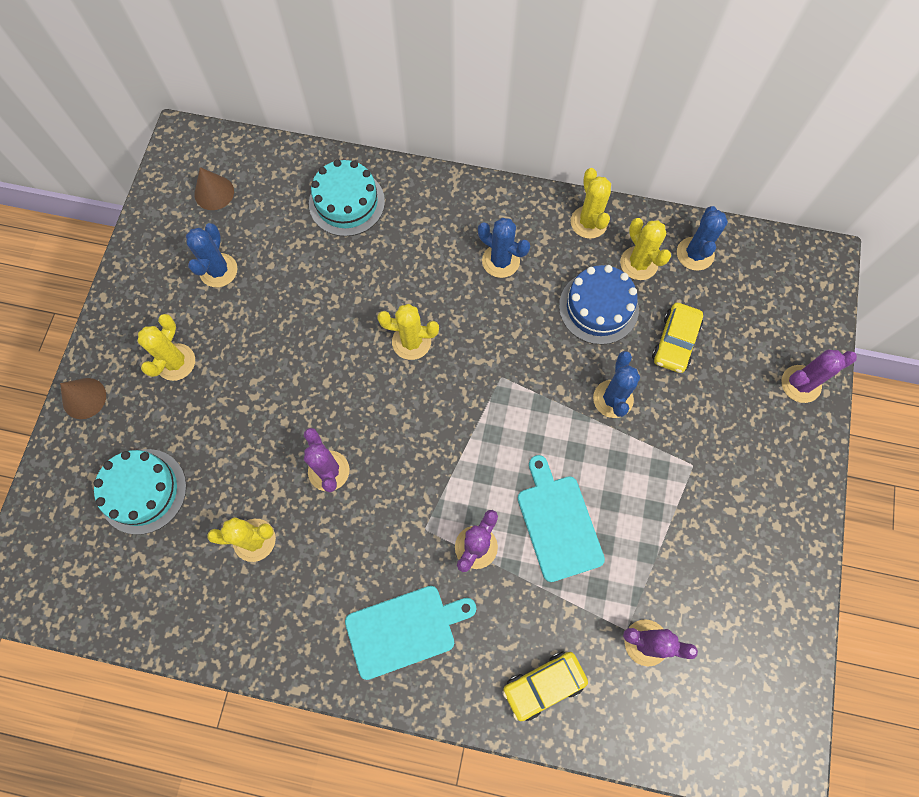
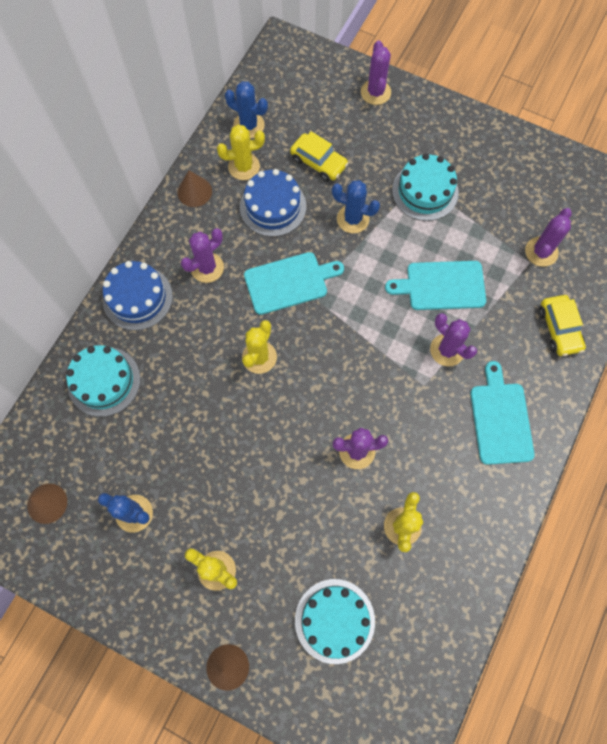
camera: 75 degrees left, 0 degrees up
(446, 205) = (137, 298): none -> blue cake
(500, 261) = (207, 268): blue cactus -> purple cactus
(509, 349) = (289, 282): none -> turquoise cutting board
(589, 222) = (194, 191): yellow cactus -> brown cone
(681, 475) = (425, 191): none -> turquoise cake

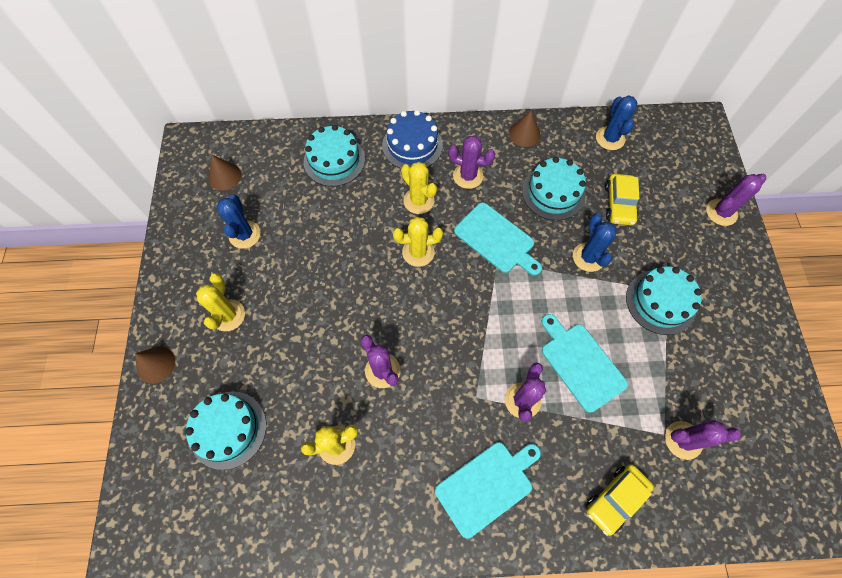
camera: 60 degrees right, 5 degrees down
(244, 167) = (571, 154): yellow cactus -> yellow cactus (418, 201)
(273, 206) = (553, 192): blue cake -> turquoise cake

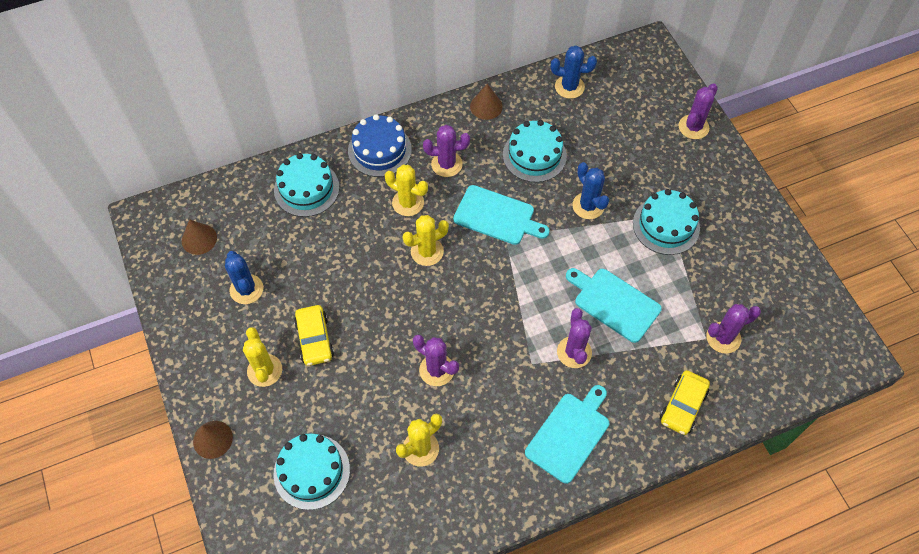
camera: 20 degrees left, 5 degrees down
(610, 138) = (569, 87): blue cactus -> blue cactus turned 60 degrees counterclockwise
(619, 204) = (599, 148): yellow car -> yellow car (314, 339)

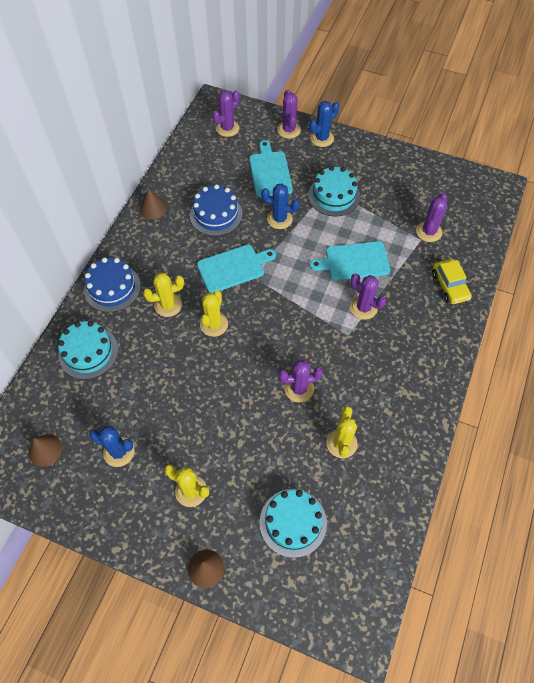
camera: 45 degrees left, 0 degrees up
(314, 339) = (202, 441): yellow car -> none
(446, 164) = (167, 262): purple cactus -> purple cactus (227, 128)
(534, 155) = (216, 214): turquoise cake -> blue cake
(569, 87) = (192, 159): blue cactus -> blue cactus (322, 138)
(569, 434) = (412, 355): turquoise cutting board -> turquoise cutting board (270, 172)

